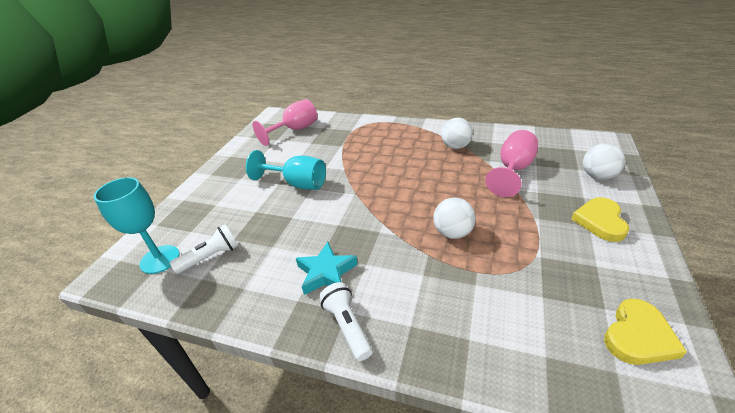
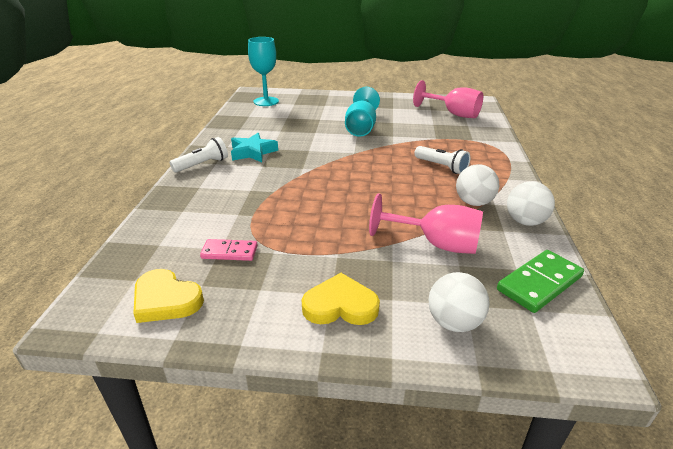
camera: 75 degrees right, 5 degrees down
(211, 257) = (268, 114): white flashlight -> white flashlight (441, 167)
(452, 233) = (304, 202): white ball -> white ball (525, 221)
(547, 288) = (229, 252): none -> pink domino
(548, 141) = (539, 283): none -> green domino

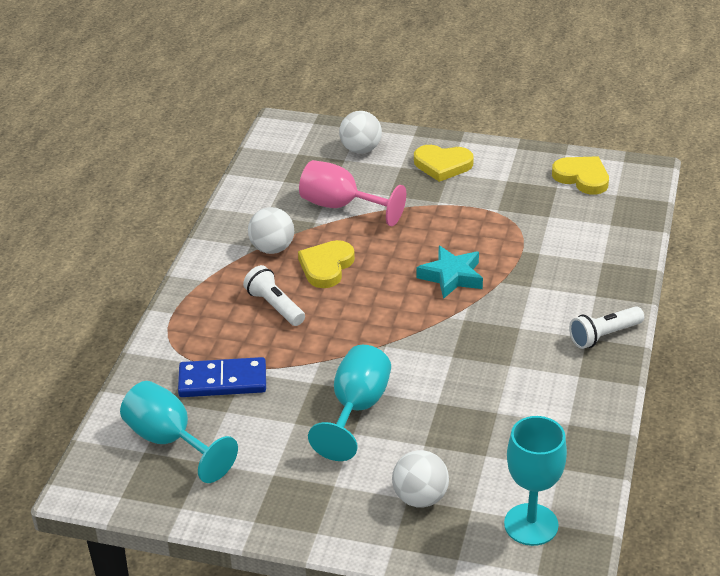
camera: 170 degrees left, 5 degrees up
(229, 252) = (539, 212): pink domino -> none
(253, 152) = (537, 357): turquoise star -> turquoise star (451, 276)
(419, 192) = (326, 267): none -> yellow heart
(445, 133) = (222, 381): none -> blue domino
(453, 114) = (170, 441): pink goblet -> turquoise goblet
(525, 221) = (236, 222): white ball -> white ball (420, 498)
(539, 283) = (274, 169): green domino -> none

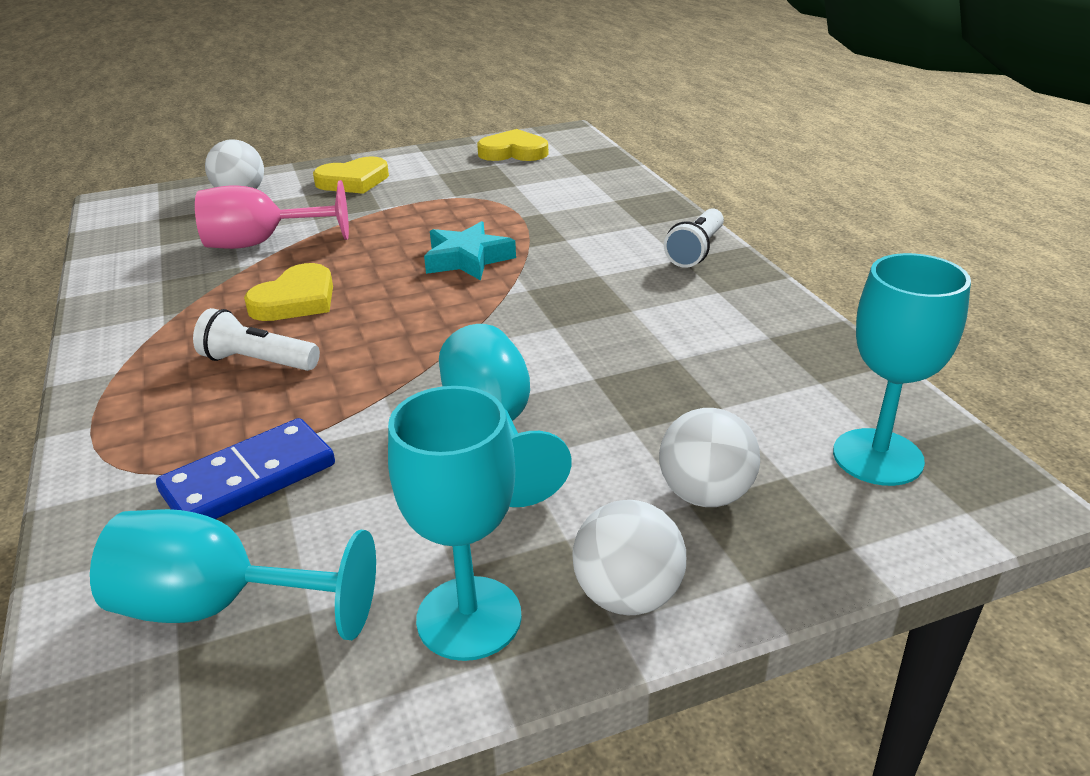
camera: 35 degrees left, 5 degrees down
(261, 499) = (469, 618): none -> turquoise goblet
(272, 248) = (200, 307): white ball -> white ball (627, 596)
(326, 267) = (296, 300): yellow heart -> yellow heart turned 135 degrees counterclockwise

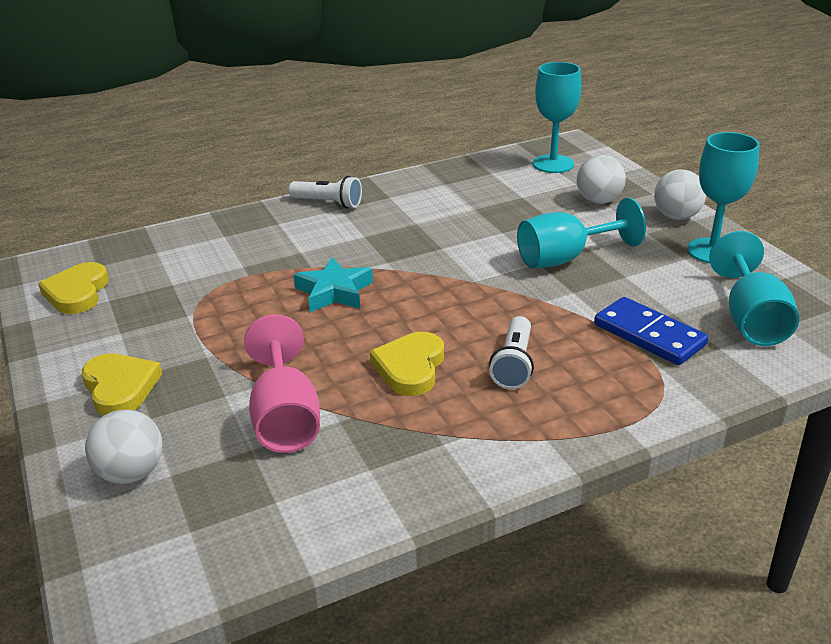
camera: 95 degrees left, 0 degrees up
(296, 300) = (410, 367): yellow heart -> yellow heart turned 105 degrees counterclockwise

